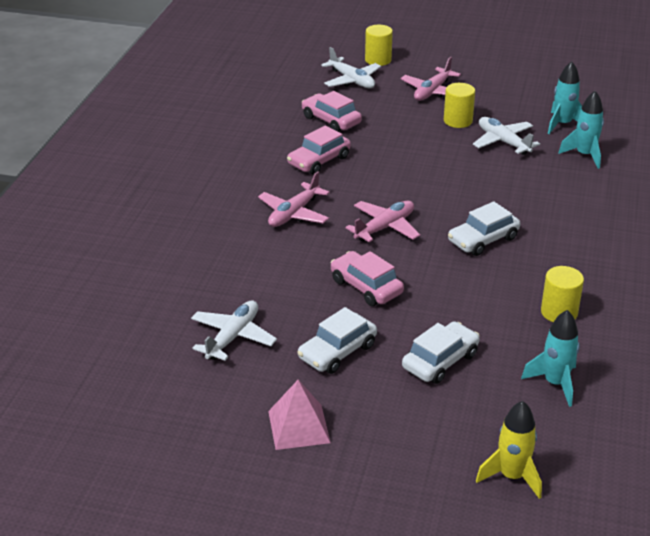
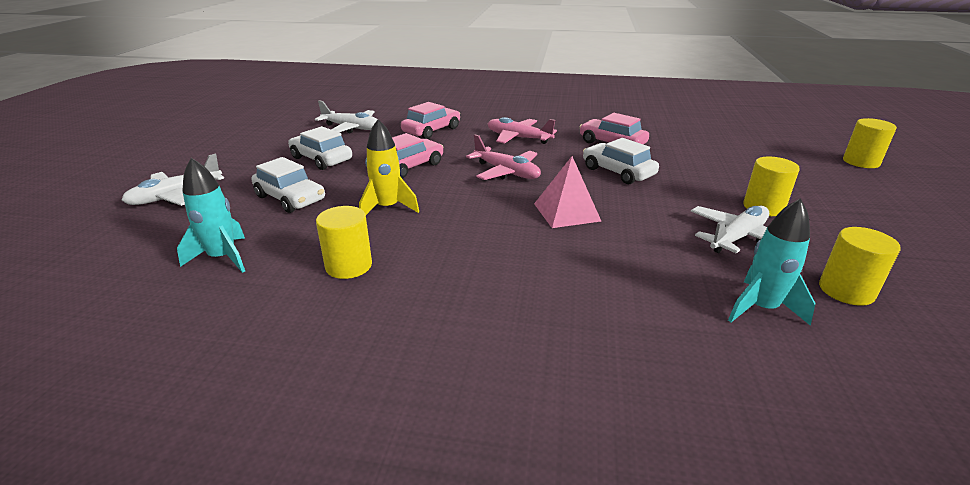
camera: 85 degrees right, 5 degrees down
(298, 426) = (240, 150): pink pyramid -> pink pyramid (566, 212)
(331, 120) = (694, 145): pink car -> pink car (431, 130)
(352, 80) = (791, 151): white plane -> white plane (176, 196)
(432, 91) = (822, 192): pink plane -> none
(483, 240) = (495, 221): white car -> white car (618, 172)
(511, 476) = (110, 230): yellow rocket -> yellow rocket (387, 208)
(562, 124) = (846, 290): turquoise rocket -> yellow cylinder

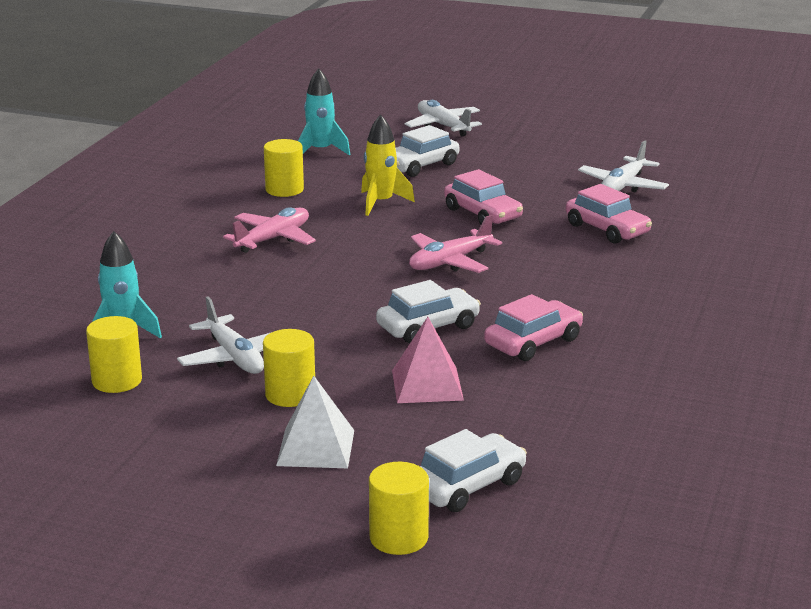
camera: 100 degrees right, 5 degrees down
(321, 159) = (518, 174): white car -> white car (467, 486)
(518, 138) = (567, 280): pink plane -> pink plane (273, 239)
(566, 212) = (334, 281): pink pyramid -> pink pyramid (427, 385)
(814, 191) = (316, 447): none -> white pyramid

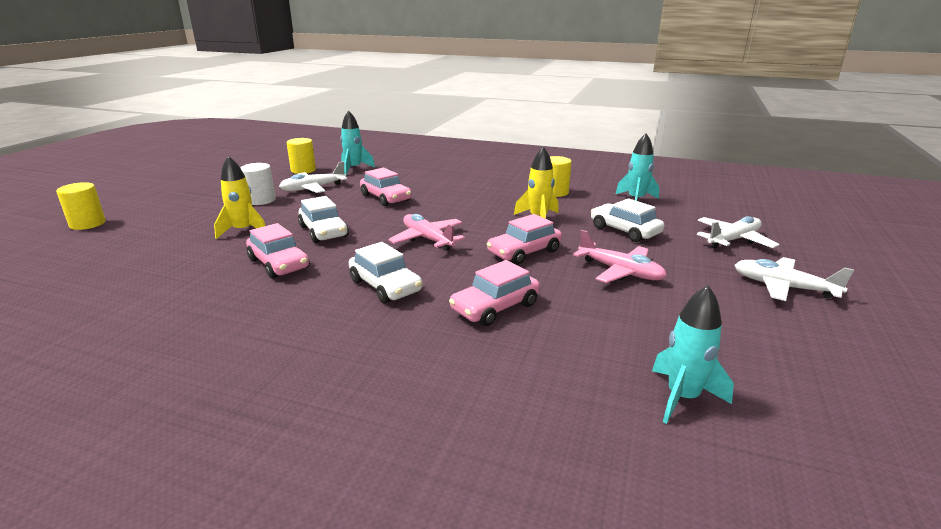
camera: 90 degrees right, 0 degrees up
(273, 239) = (470, 192): pink plane -> pink plane (620, 271)
(290, 394) = (261, 200): yellow cylinder -> white cylinder
(292, 295) = (386, 198): none -> pink car
(316, 447) = (198, 206): white pyramid -> none
(427, 385) = (243, 231): pink pyramid -> yellow rocket
(467, 486) = (115, 240): white car -> white car (385, 286)
(623, 186) = (620, 325): white plane -> white plane (783, 287)
(712, 178) = (682, 397): none -> turquoise rocket

